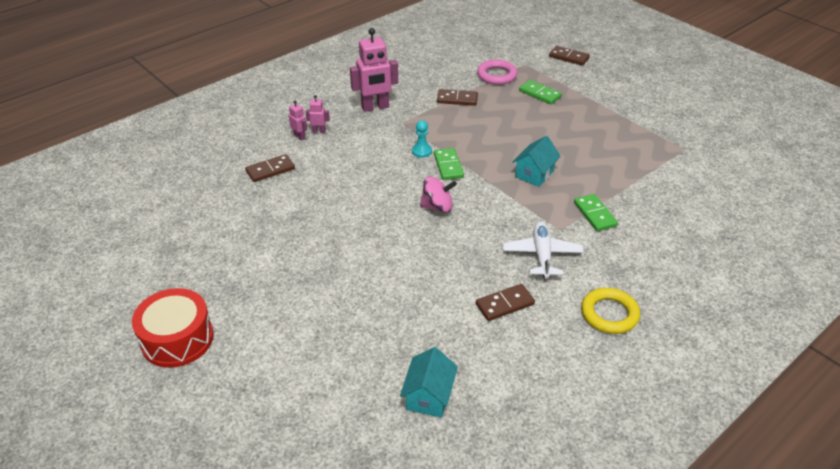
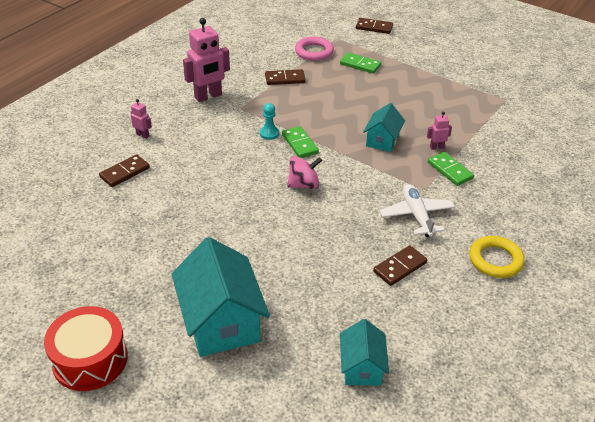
camera: 15 degrees left, 0 degrees up
(309, 326) = (221, 322): none -> turquoise house
(319, 131) = (160, 127): pink robot -> pink robot (436, 147)

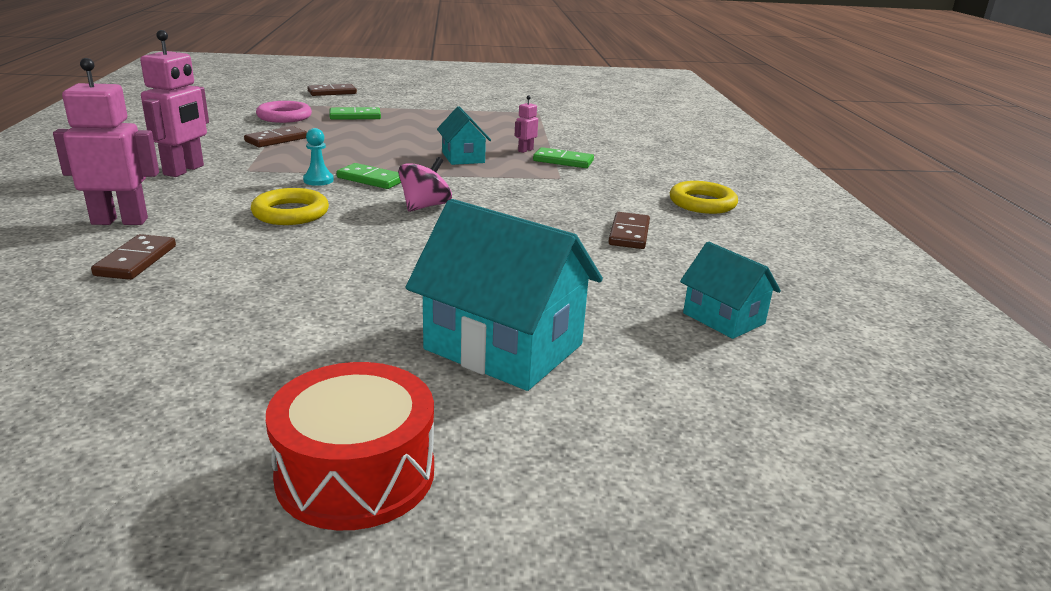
camera: 40 degrees left, 15 degrees down
(142, 135) = (120, 221): pink robot -> pink robot, size x2.13
(226, 161) = (290, 213): none -> yellow ring
(416, 215) = (583, 196): white plane -> none

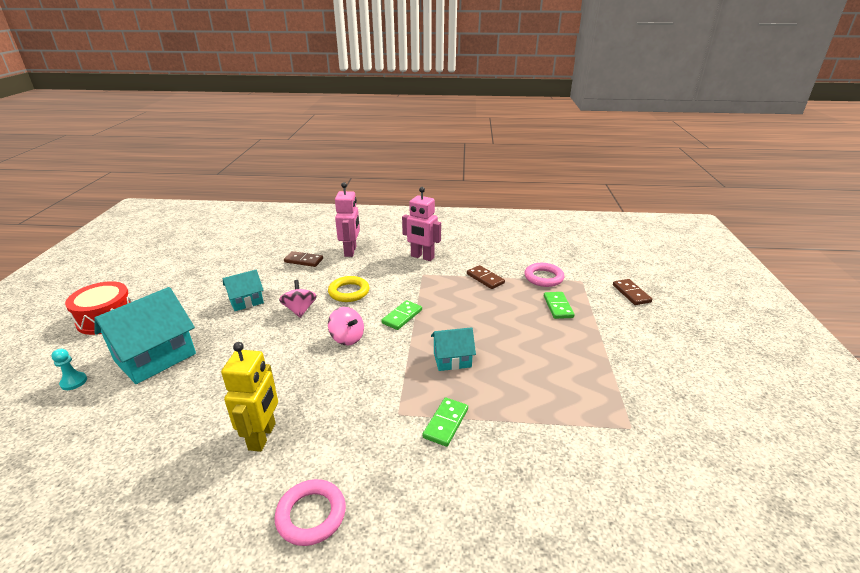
camera: 100 degrees right, 5 degrees up
(318, 180) = (402, 298): turquoise pawn -> turquoise pawn (74, 382)
(344, 243) = (300, 310): none -> pink spinning top
(525, 150) = (477, 400): pink robot -> none
(629, 234) = (262, 436): brown domino -> yellow robot
(702, 203) = (311, 515): yellow ring -> pink ring
(723, 318) = (112, 457): turquoise house -> turquoise house (246, 301)

